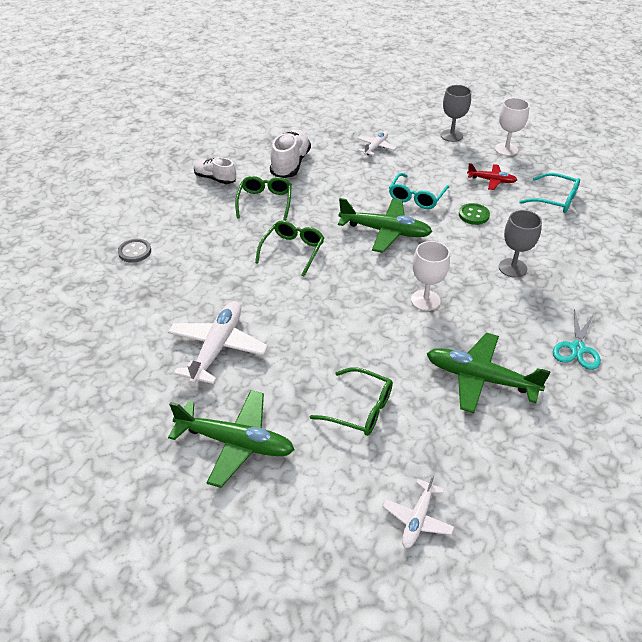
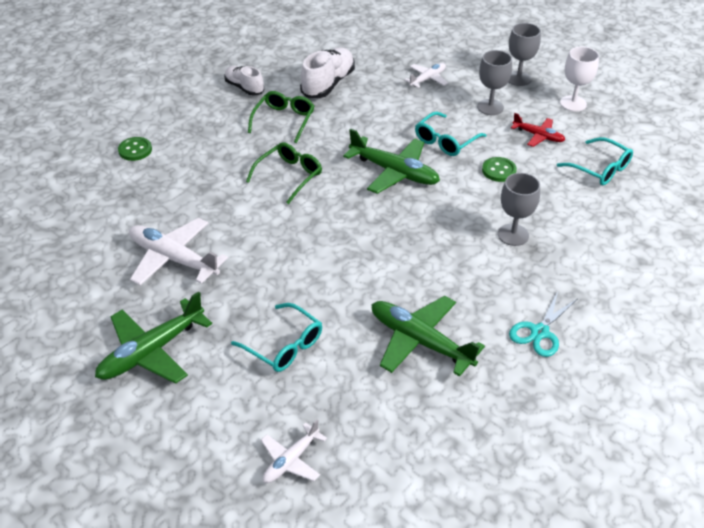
camera: 15 degrees right, 0 degrees up
(135, 252) = (135, 150): grey button -> green button
(217, 348) = (173, 259): white plane -> white plane turned 90 degrees counterclockwise
(235, 442) = (152, 351): green plane -> green plane turned 105 degrees clockwise
(360, 409) = (284, 346): green glasses -> turquoise glasses
(425, 300) = (402, 251): white goblet -> none
(440, 163) = (490, 107): none -> grey goblet

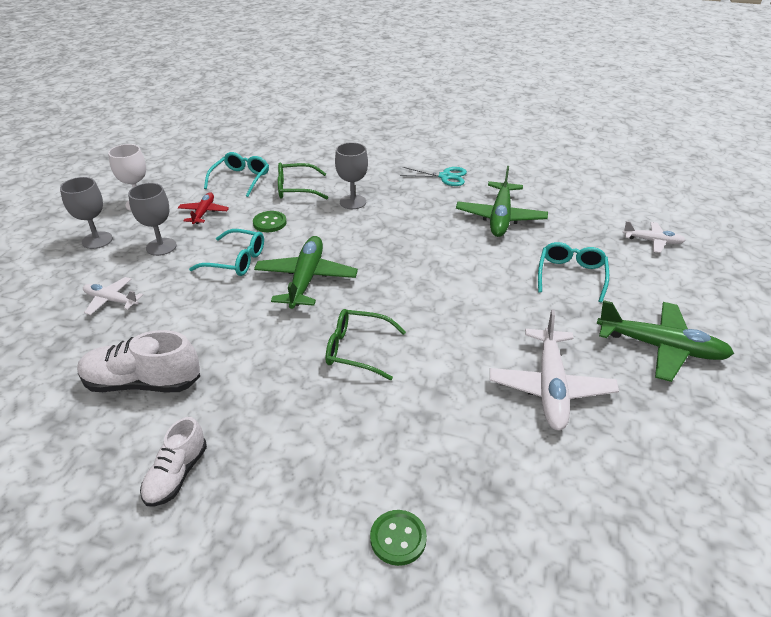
camera: 115 degrees left, 5 degrees down
(284, 120) = (247, 395): green glasses -> green glasses (296, 189)

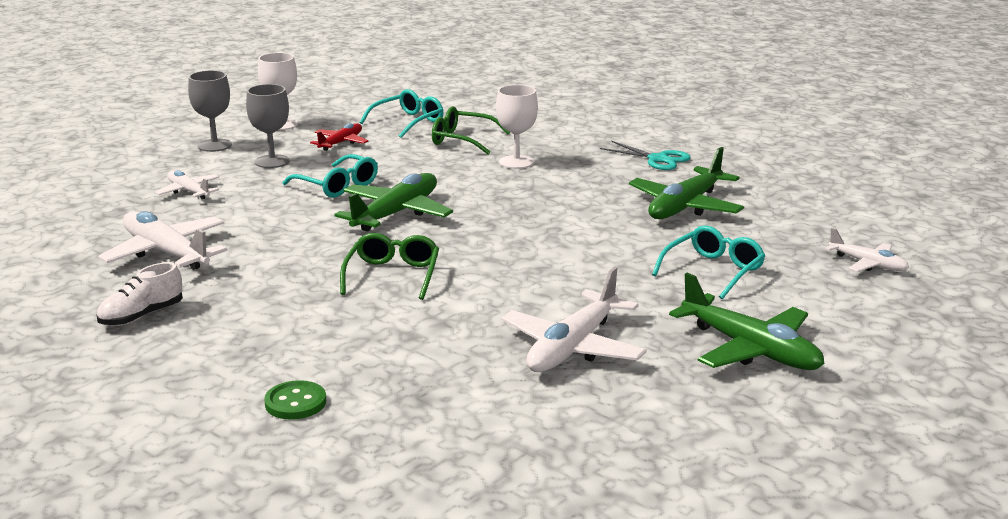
camera: 25 degrees right, 15 degrees down
(143, 383) = (166, 253): white shoe -> white plane
(270, 223) = (403, 163): green button -> none
(353, 202) = (516, 162): grey goblet -> white goblet
(357, 350) = (392, 275): green glasses -> green glasses turned 60 degrees clockwise

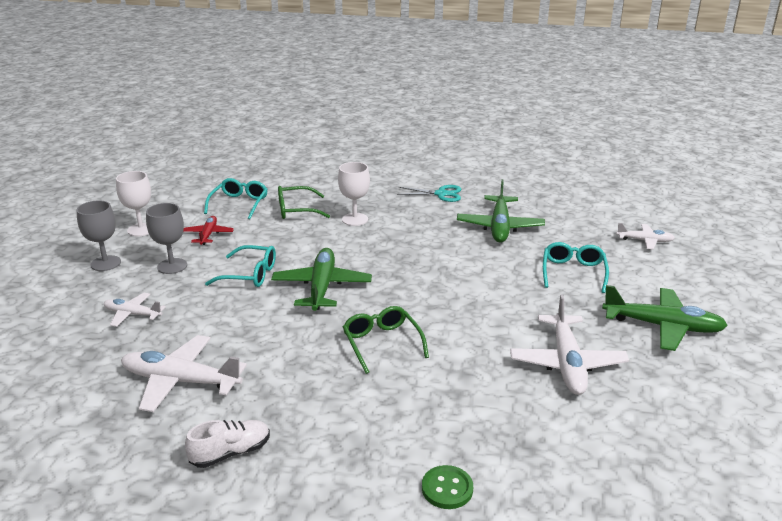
camera: 30 degrees left, 5 degrees up
(141, 316) = (230, 453): white shoe -> white shoe turned 135 degrees counterclockwise

